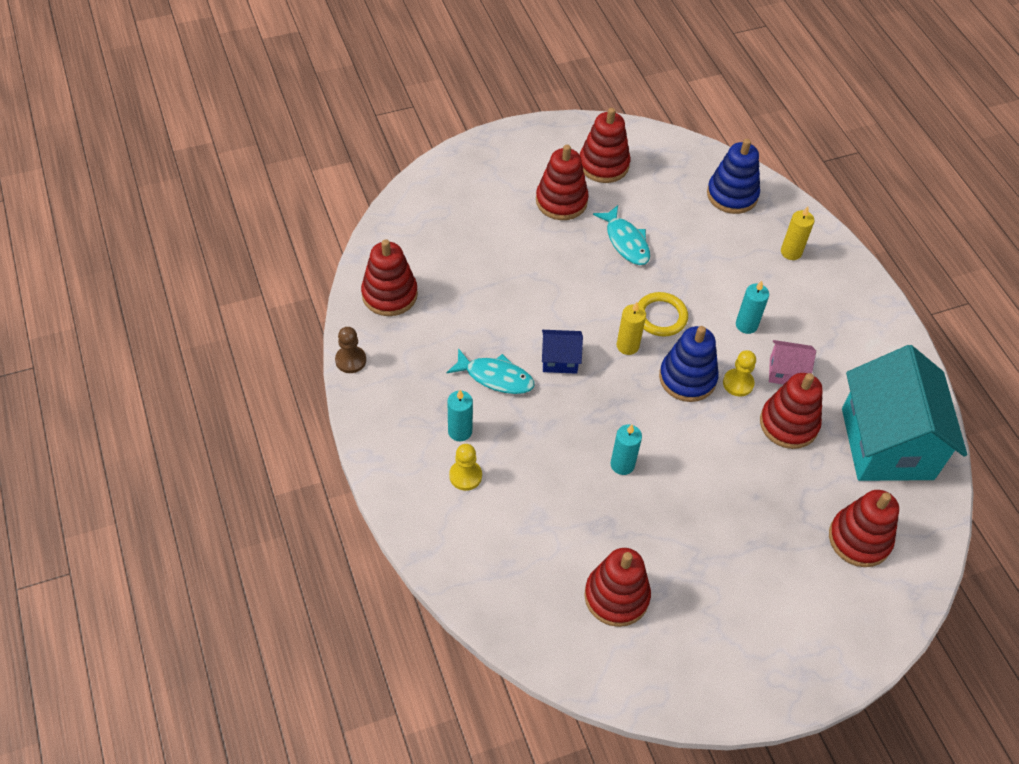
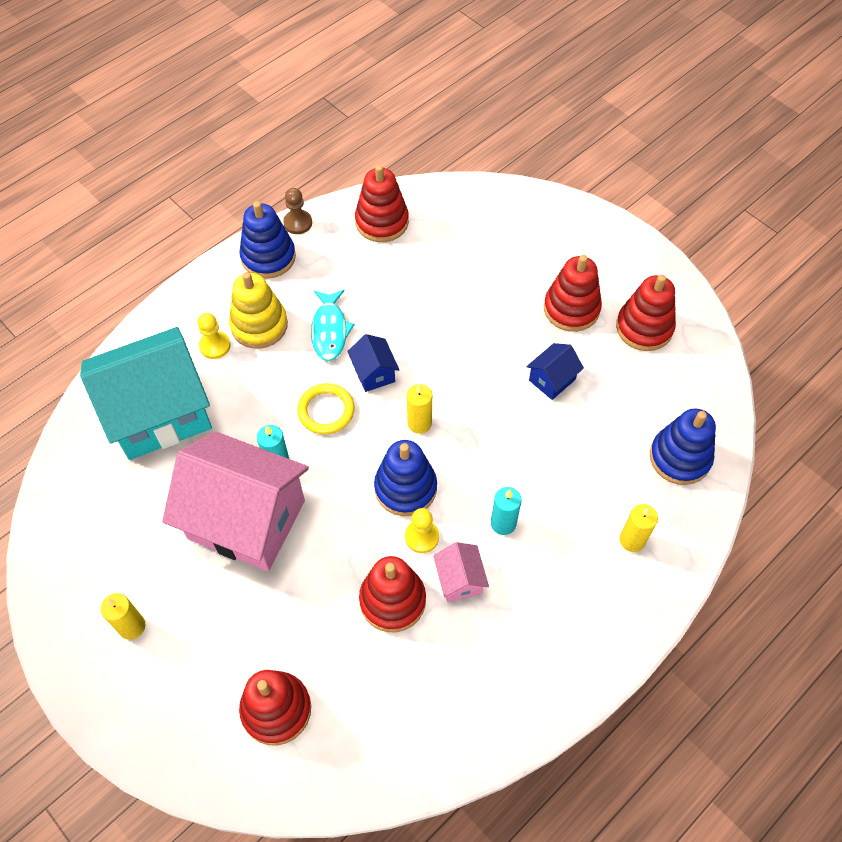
camera: 70 degrees right, 5 degrees up
(380, 398) = (268, 257): none -> blue stacking toy
(460, 431) = (259, 325): turquoise candle -> yellow stacking toy
(616, 596) = (134, 503): red stacking toy -> none
(625, 241) = (552, 380): turquoise fish -> blue house
(661, 316) = (471, 441): yellow ring -> yellow ring (326, 411)
(671, 507) = (246, 519): none -> pink house
(746, 632) = (132, 626): none -> yellow candle
(887, 443) = (412, 710): turquoise house -> turquoise house (159, 413)

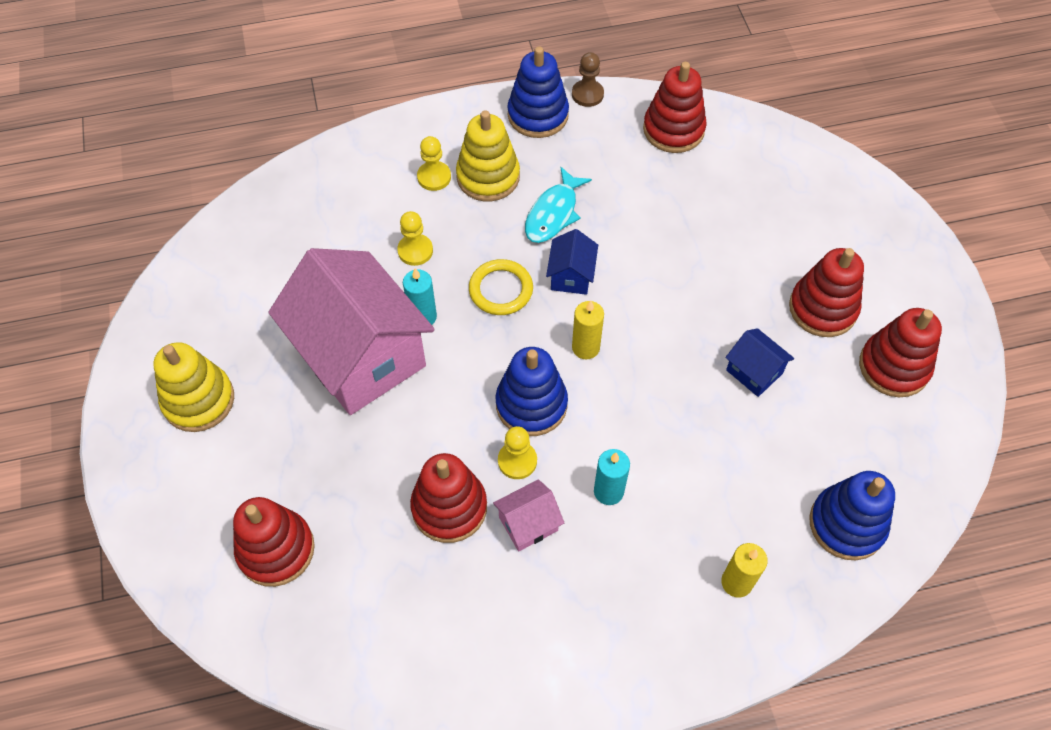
camera: 30 degrees right, 0 degrees up
(132, 626) = (198, 400): yellow candle -> yellow stacking toy
(159, 413) = (344, 216): turquoise house -> none
(237, 413) = (415, 251): none -> yellow pawn
(459, 580) = (528, 524): pink house -> pink house turned 45 degrees clockwise
(552, 380) = (754, 372): blue house -> blue house turned 60 degrees clockwise

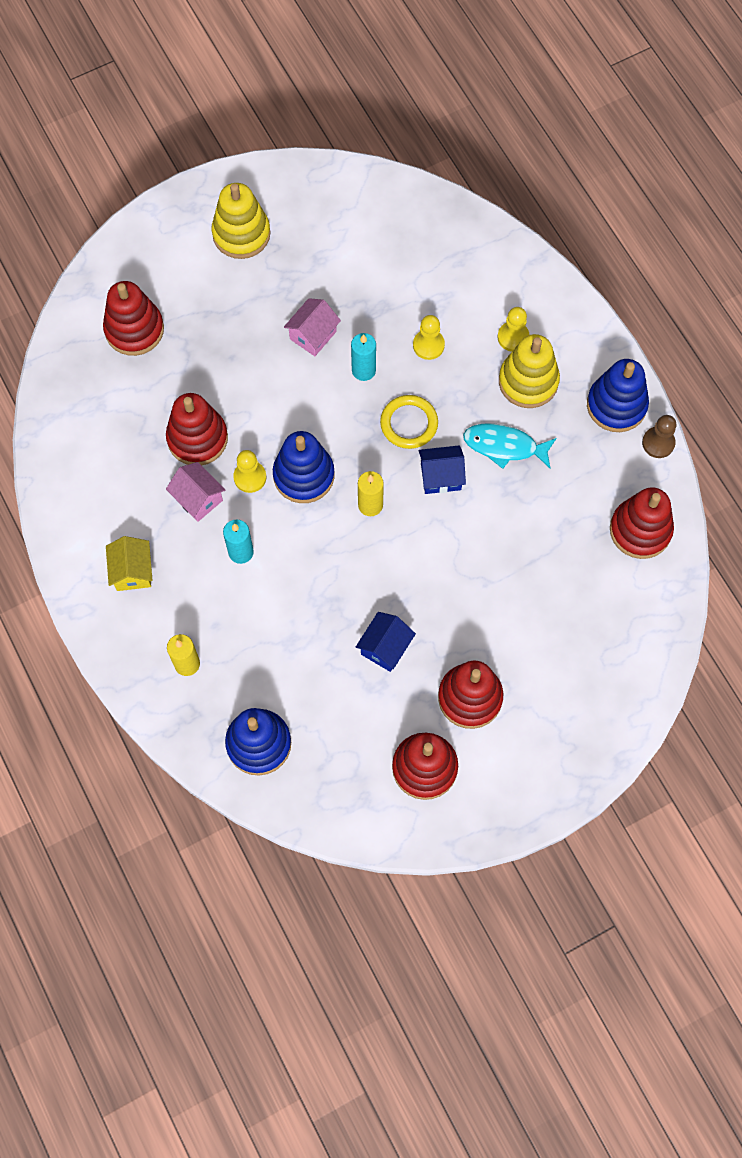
camera: 75 degrees right, 10 degrees up
(361, 356) = (313, 335): pink house -> pink house, size x0.42
(604, 621) = (132, 571): none -> yellow house

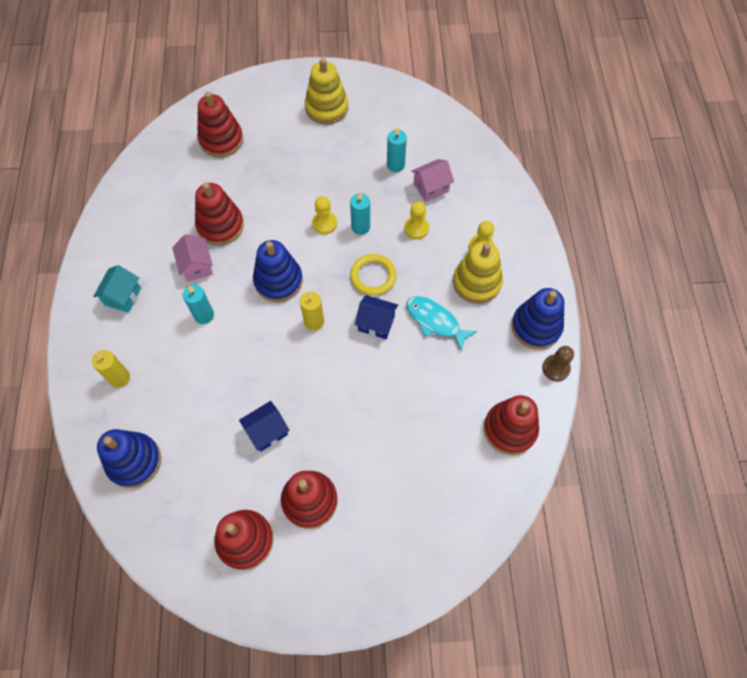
camera: 25 degrees right, 5 degrees down
(132, 571) = (123, 296): yellow house -> turquoise house
(250, 477) = (240, 266): yellow pawn -> yellow pawn (324, 223)
(313, 335) = (338, 190): pink house -> pink house (431, 187)
(364, 275) = (395, 165): none -> turquoise candle

